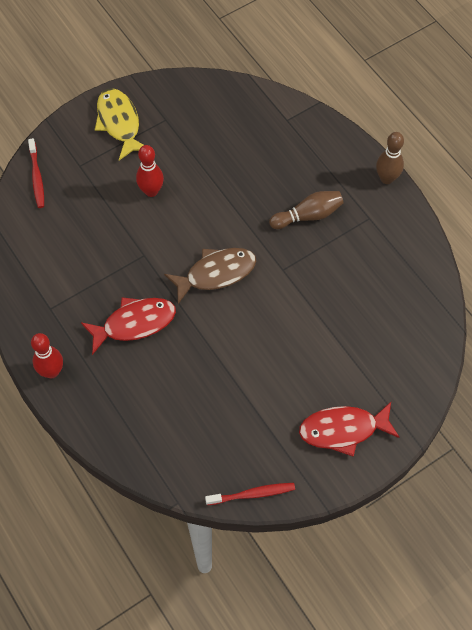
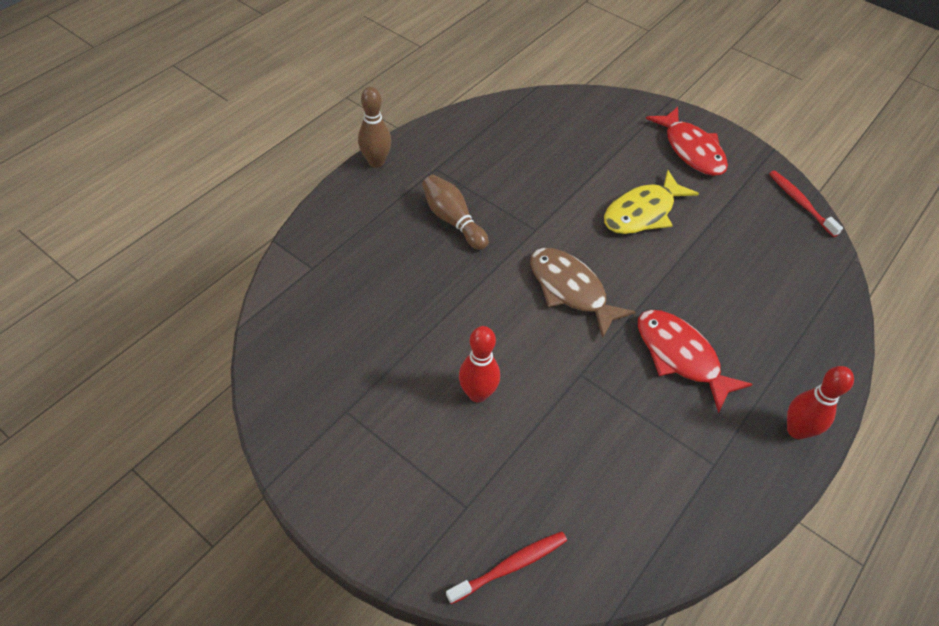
camera: 110 degrees left, 10 degrees down
(119, 123) = (368, 473): yellow fish -> yellow fish (642, 212)

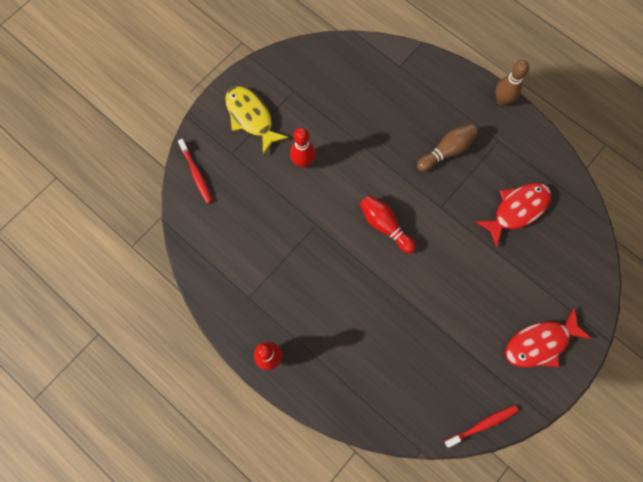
camera: 95 degrees right, 20 degrees up
(570, 290) = (385, 226): brown fish -> red bowling pin
(642, 212) = (463, 289): yellow fish -> yellow fish (251, 117)
(680, 356) = (328, 292): red fish -> red fish (517, 210)

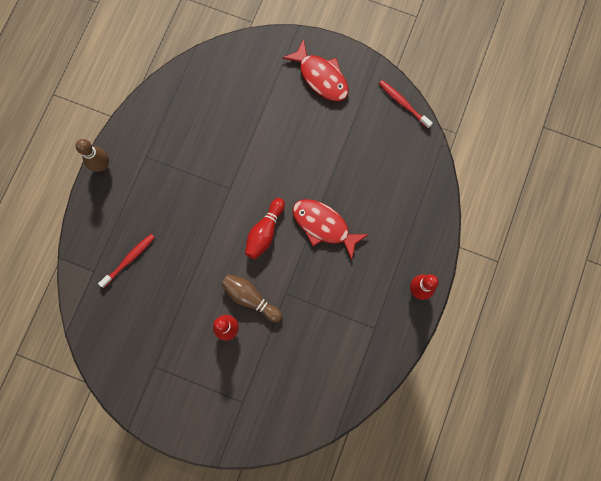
camera: 110 degrees left, 5 degrees up
(196, 174) = (276, 428): red toothbrush -> red toothbrush (129, 259)
(251, 117) = (198, 398): yellow fish -> none
(446, 151) = (172, 200): brown bowling pin -> brown bowling pin (250, 298)
(517, 210) = (209, 124): red fish -> red fish (324, 226)

